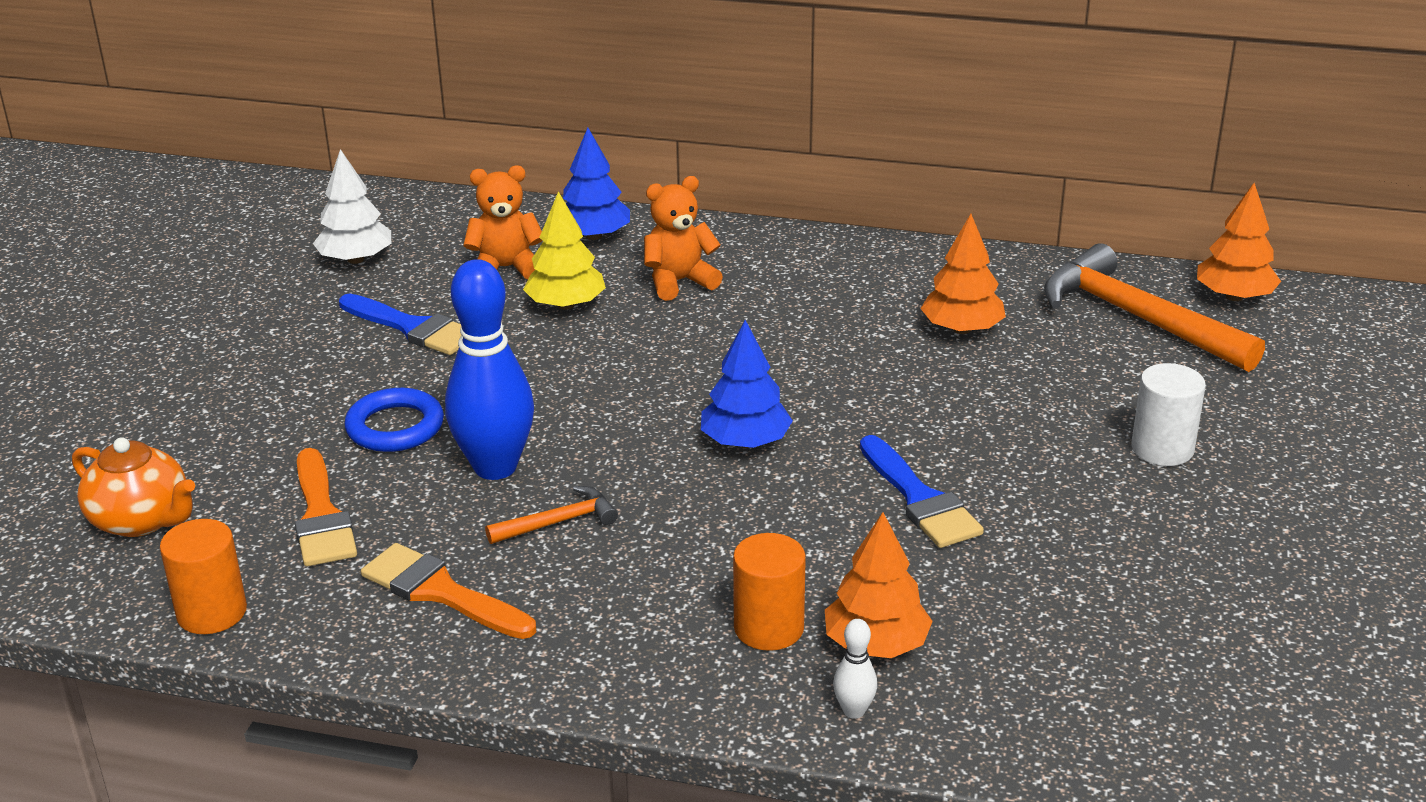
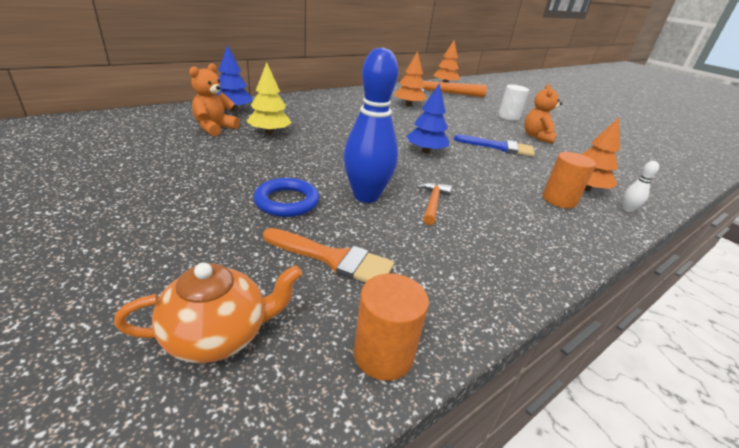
camera: 55 degrees left, 0 degrees up
(356, 259) = (118, 145): white tree -> none
(412, 328) = (211, 161): blue brush -> none
(441, 592) = (457, 256): orange brush -> none
(679, 282) = (298, 115): orange teddy bear -> orange teddy bear (537, 137)

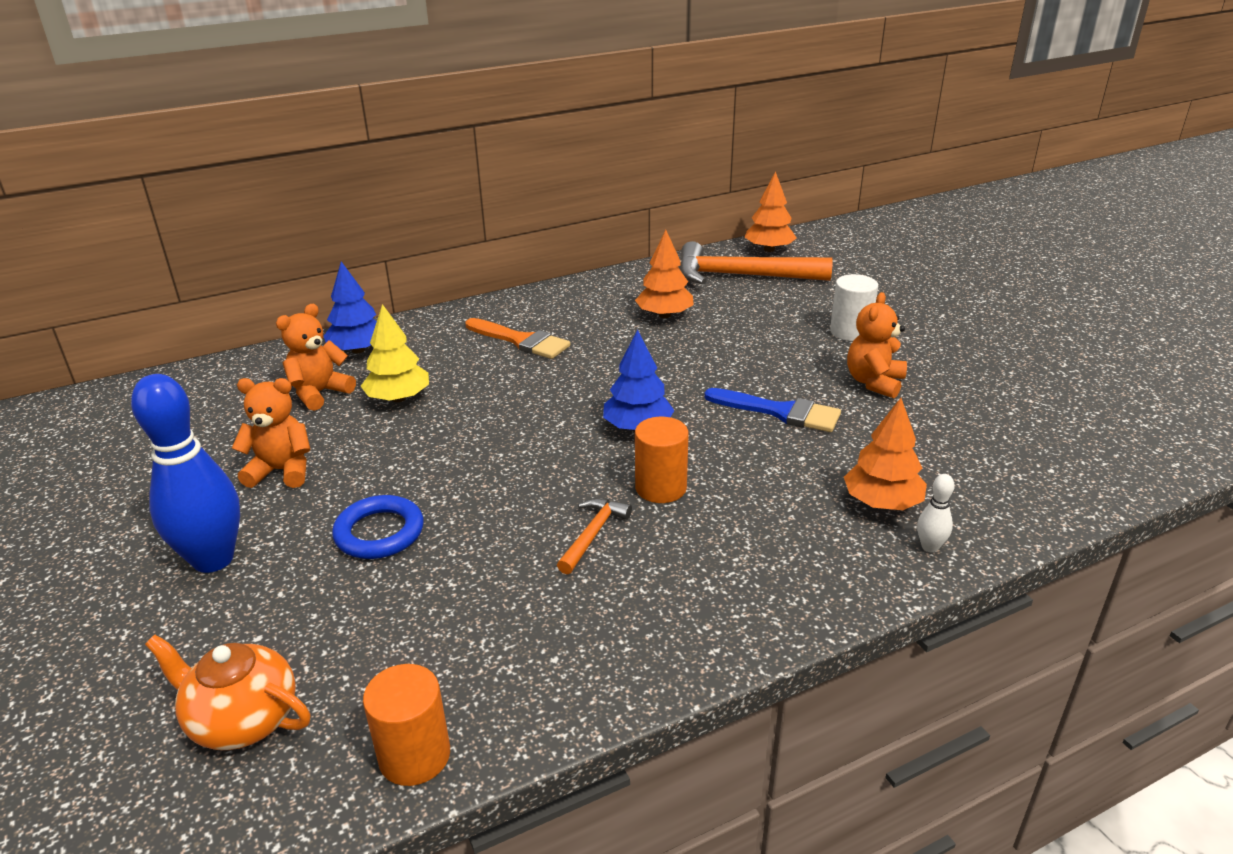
camera: 15 degrees right, 0 degrees up
(201, 166) = (282, 471): none -> orange teddy bear
(218, 335) = (242, 720): orange teapot -> orange teapot turned 150 degrees counterclockwise
(333, 259) = (407, 626): orange brush -> orange brush (521, 341)
(366, 196) = (496, 522): blue bowling pin -> blue bowling pin (213, 559)
(559, 200) = (814, 527): orange cylinder -> orange cylinder (661, 488)

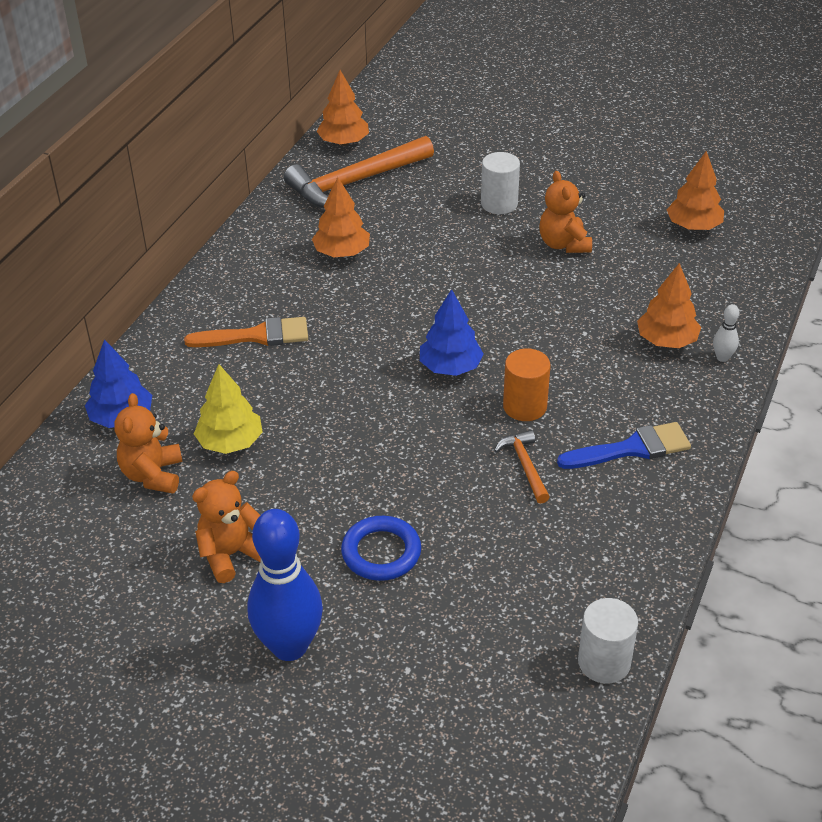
camera: 40 degrees left, 10 degrees up
(242, 720) = (477, 717): orange teapot -> none
(414, 756) = (604, 662): orange cylinder -> white cylinder
(780, 412) = (530, 302): blue brush -> blue brush (631, 449)
(1041, 421) = (693, 226): none -> orange tree

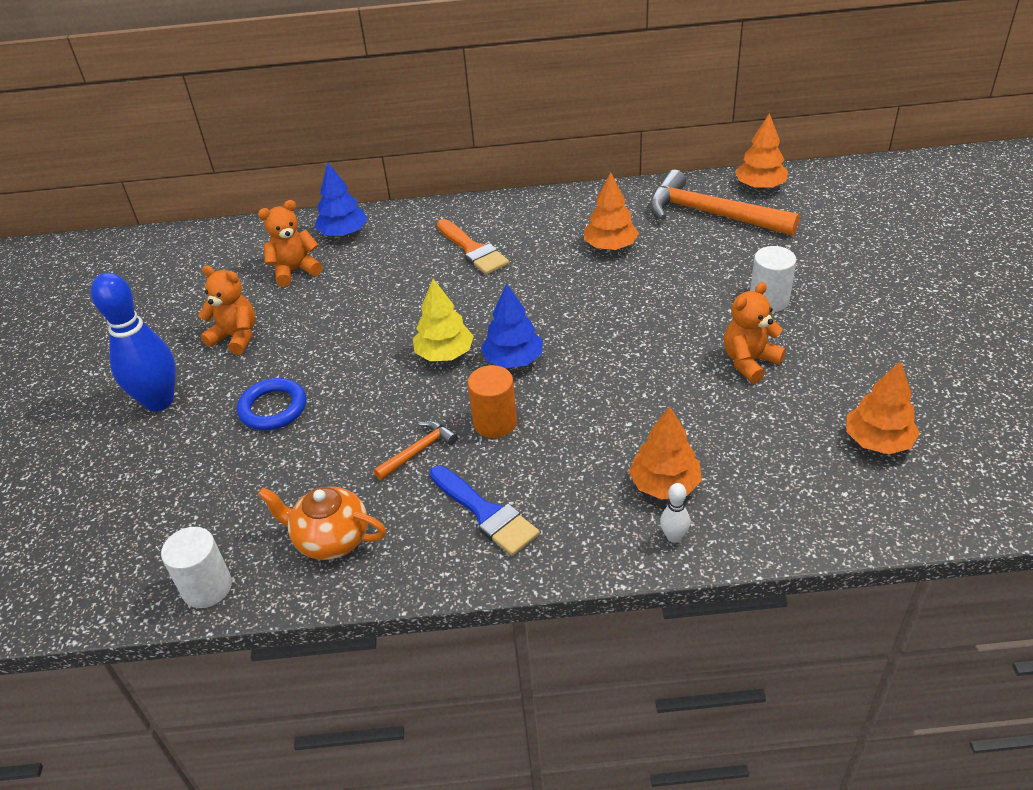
camera: 65 degrees right, 0 degrees up
(230, 442) = (348, 288): yellow tree -> yellow tree (444, 354)
(597, 557) = (330, 539): none -> orange teapot

